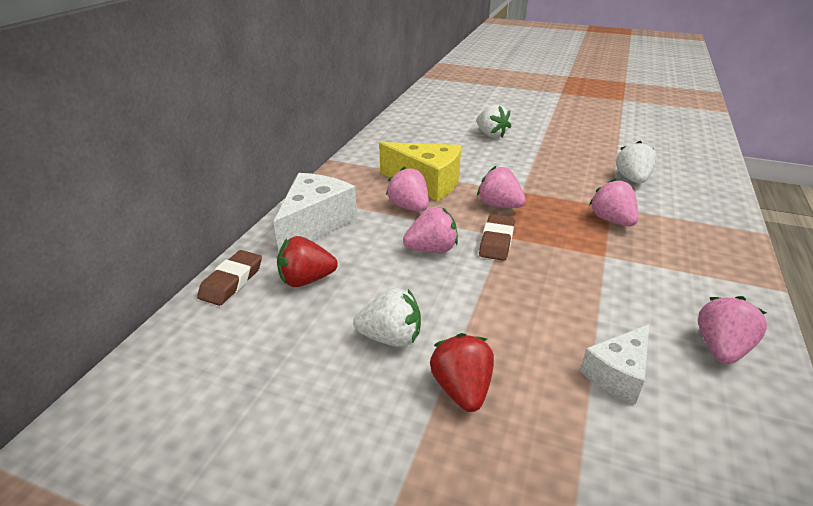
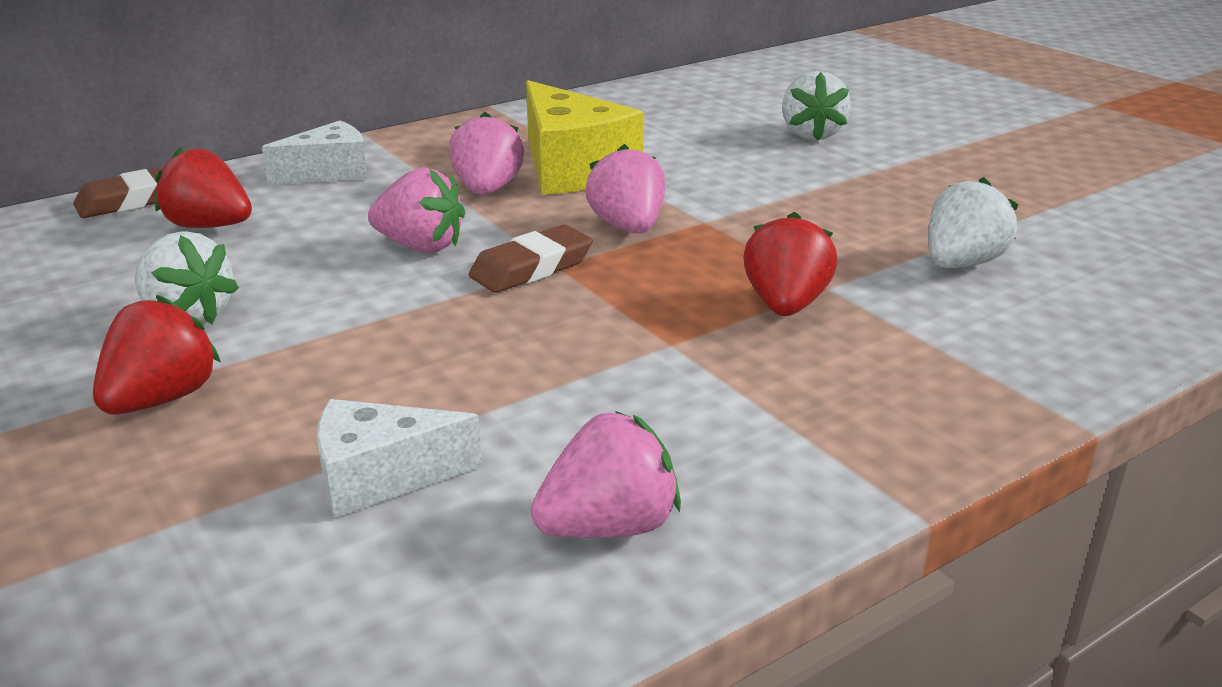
camera: 35 degrees right, 5 degrees down
(315, 224) = (329, 172): white cheese -> white cheese, size x0.61
(612, 220) = (785, 305): pink strawberry -> red strawberry

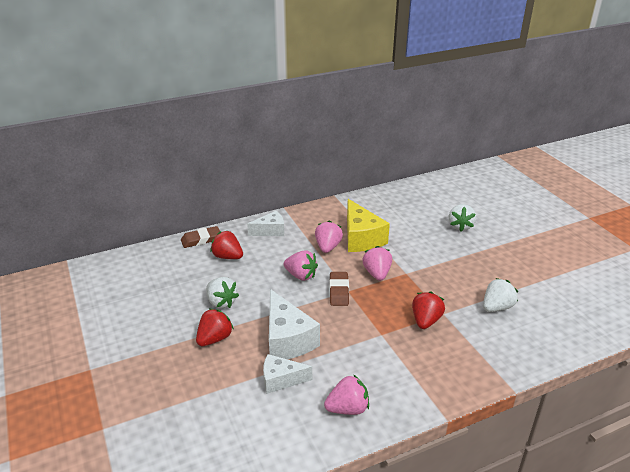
camera: 10 degrees right, 5 degrees up
(393, 379) = (287, 339): none -> white cheese
(531, 268) = (339, 291): brown eraser -> brown eraser turned 60 degrees counterclockwise

